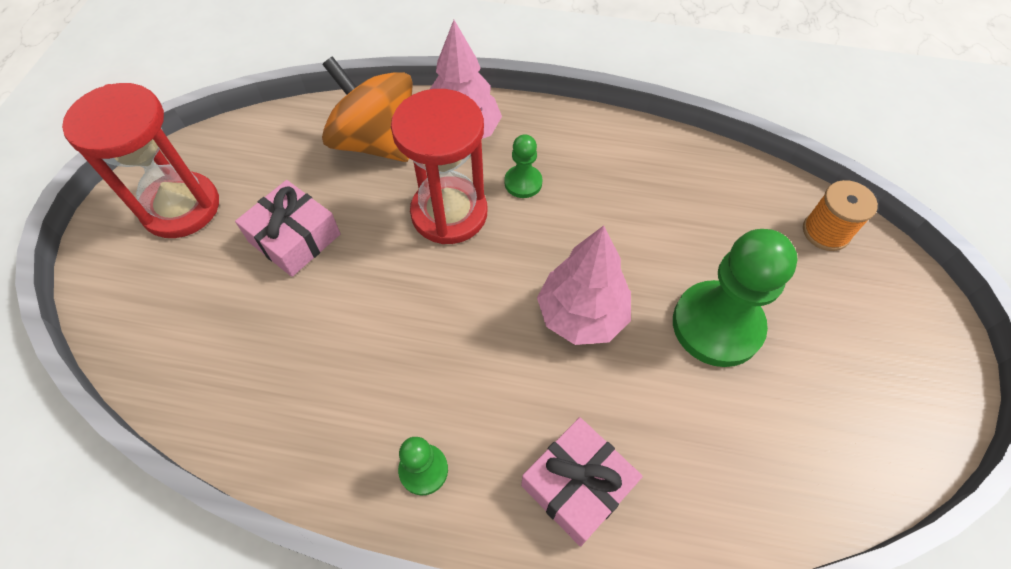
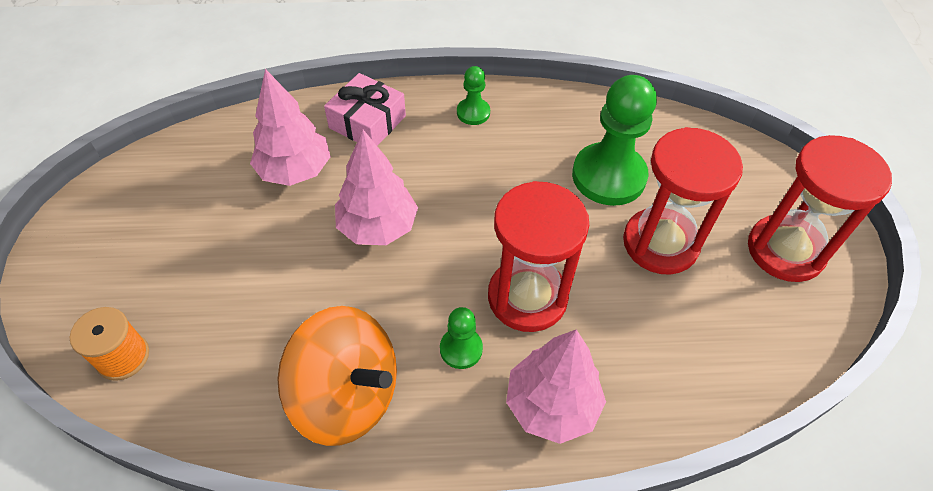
camera: 165 degrees right, 5 degrees down
(294, 238) = (660, 243): pink gift -> red hourglass
(376, 142) = (646, 368): orange spinning top -> orange spinning top (347, 395)
(679, 416) = (295, 171): none -> pink tree
(717, 325) = (257, 241): green pawn -> green pawn (608, 176)

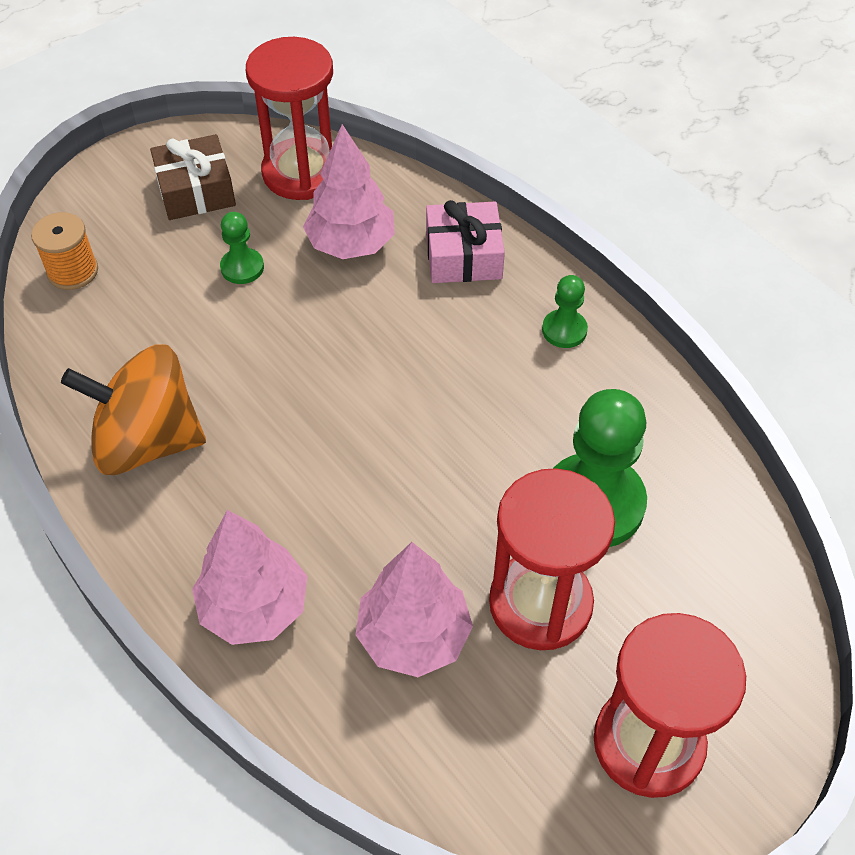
camera: 55 degrees right, 0 degrees up
(139, 229) = (196, 190): none -> brown gift
(347, 395) = (147, 441): orange spinning top -> orange spinning top turned 105 degrees clockwise
(378, 227) = (342, 347): pink tree -> pink tree (413, 636)
(461, 349) = (259, 497): green pawn -> green pawn (242, 267)
(527, 297) = (362, 517): red hourglass -> red hourglass (302, 173)

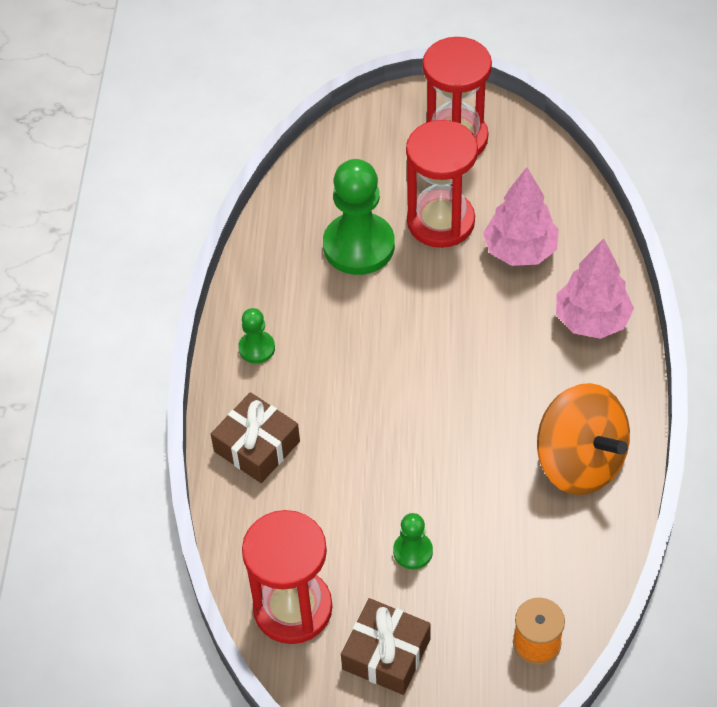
camera: 135 degrees left, 0 degrees up
(351, 244) = (321, 513): pink tree -> none
(463, 255) = (257, 446): pink gift -> brown gift

